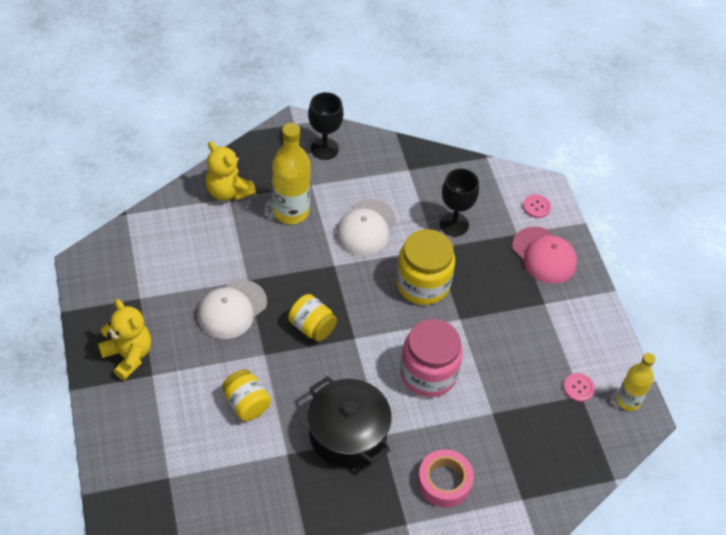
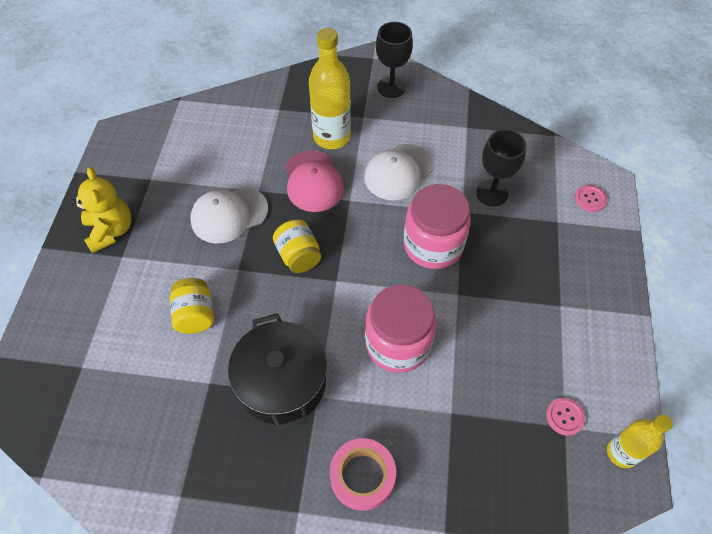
camera: 25 degrees right, 5 degrees up
(228, 191) = (281, 103): yellow teddy bear -> none
(423, 284) = (433, 245): yellow jar -> pink jar
(544, 255) = (579, 253): pink cap -> pink cap (313, 181)

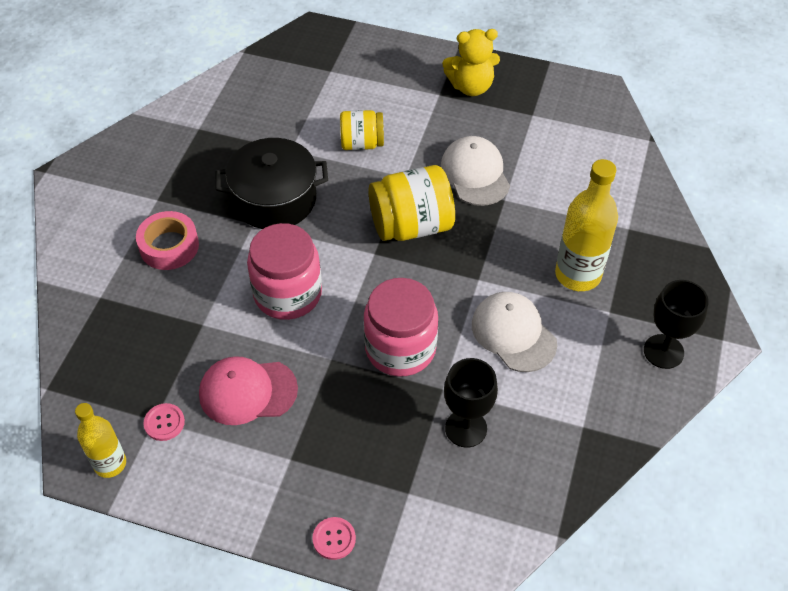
camera: 100 degrees right, 5 degrees down
(298, 256) = (411, 225): yellow jar -> yellow jar, size x1.62
(313, 181) = (510, 249): pink cap -> pink cap (247, 391)
(590, 199) = (437, 546): pink button -> pink button (334, 539)

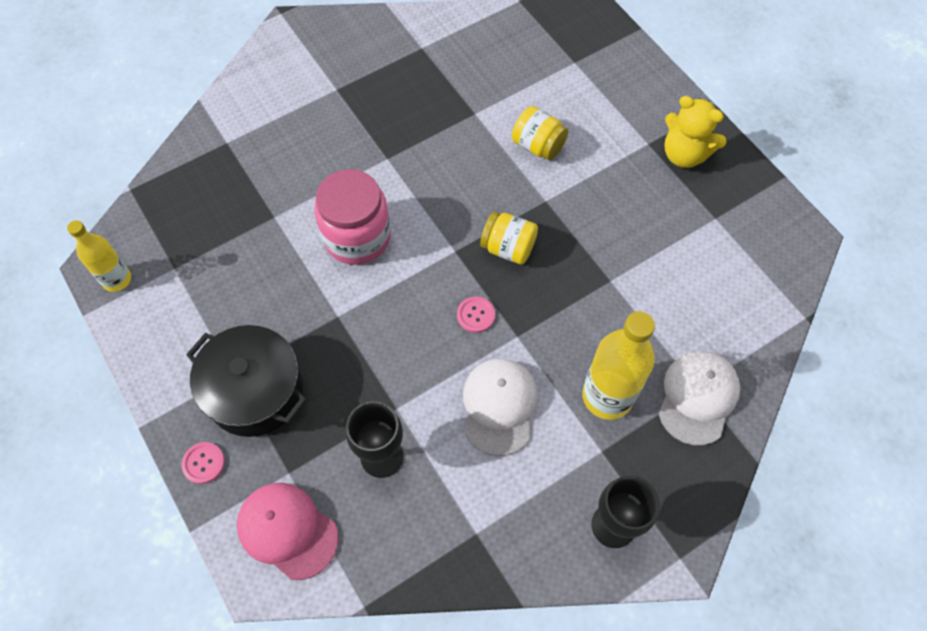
camera: 40 degrees right, 10 degrees up
(164, 423) = (178, 276): pink button -> pink button (475, 315)
(169, 246) = (309, 134): pink tape -> none
(247, 391) = (254, 296): pink cap -> pink cap (287, 530)
(275, 199) = (422, 149): black pot -> black pot (255, 392)
(400, 348) = (397, 348): pink jar -> none
(411, 225) = (508, 248): yellow jar -> yellow jar, size x0.62
(475, 173) = (608, 238): white cap -> white cap (698, 397)

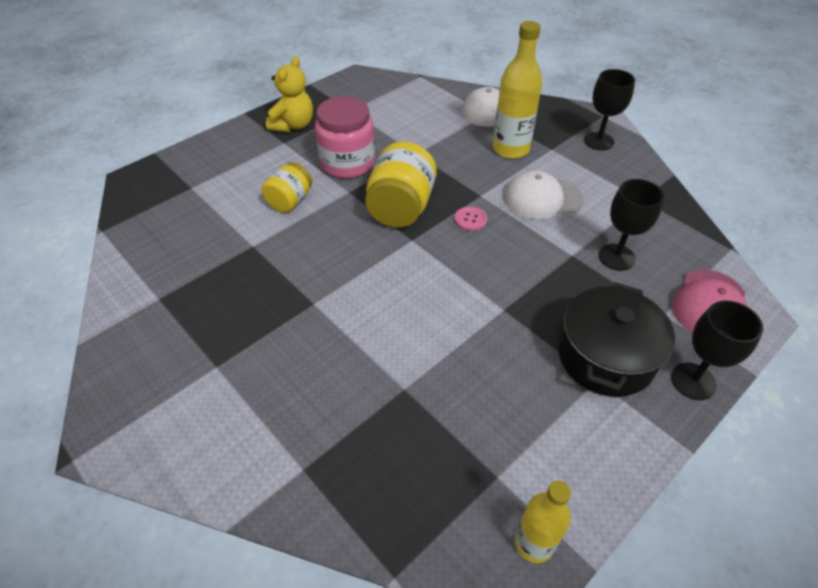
camera: 100 degrees left, 15 degrees down
(203, 463) = (693, 381): pink button -> black goblet
(357, 237) = (413, 310): pink jar -> pink jar (347, 163)
(508, 248) = (401, 208): yellow jar -> yellow jar, size x1.62

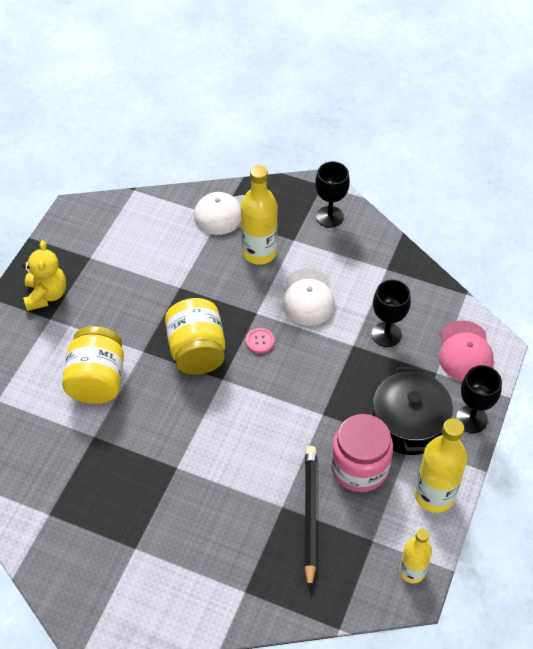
camera: 25 degrees left, 5 degrees up
(290, 201) = (97, 380): yellow jar -> yellow jar, size x1.62
(347, 163) = (124, 320): pink jar -> pink jar (359, 467)
(433, 411) = (310, 514): none -> black pencil
(542, 198) = (308, 297): white cap -> white cap turned 60 degrees counterclockwise
(606, 454) = (434, 495): none -> yellow bottle

